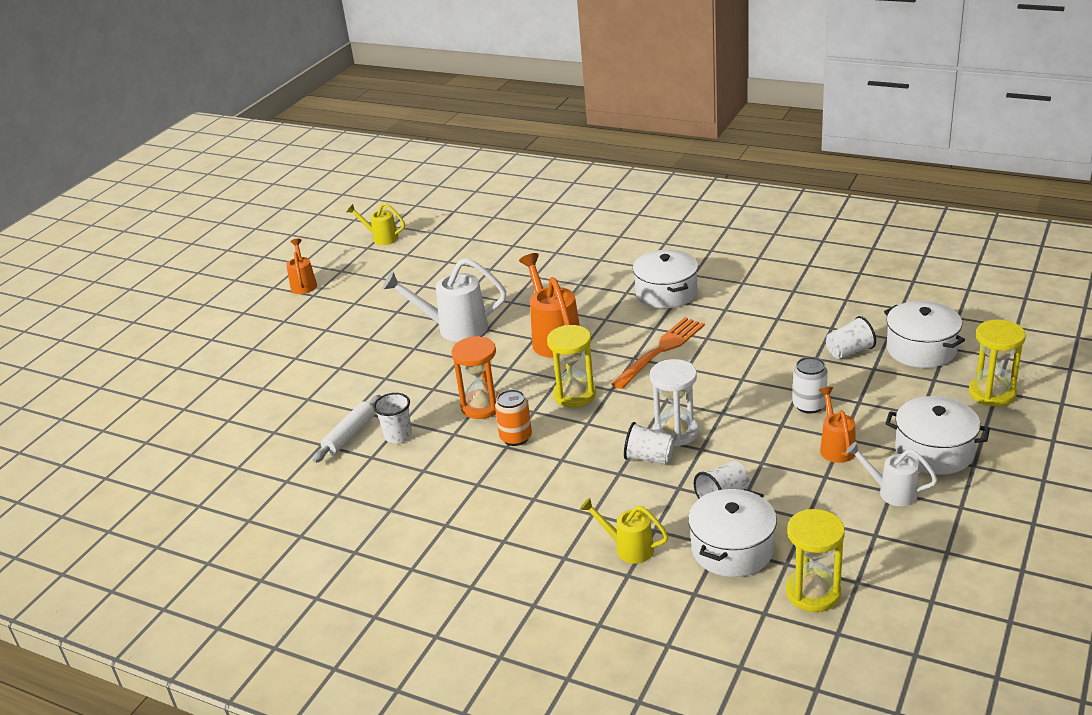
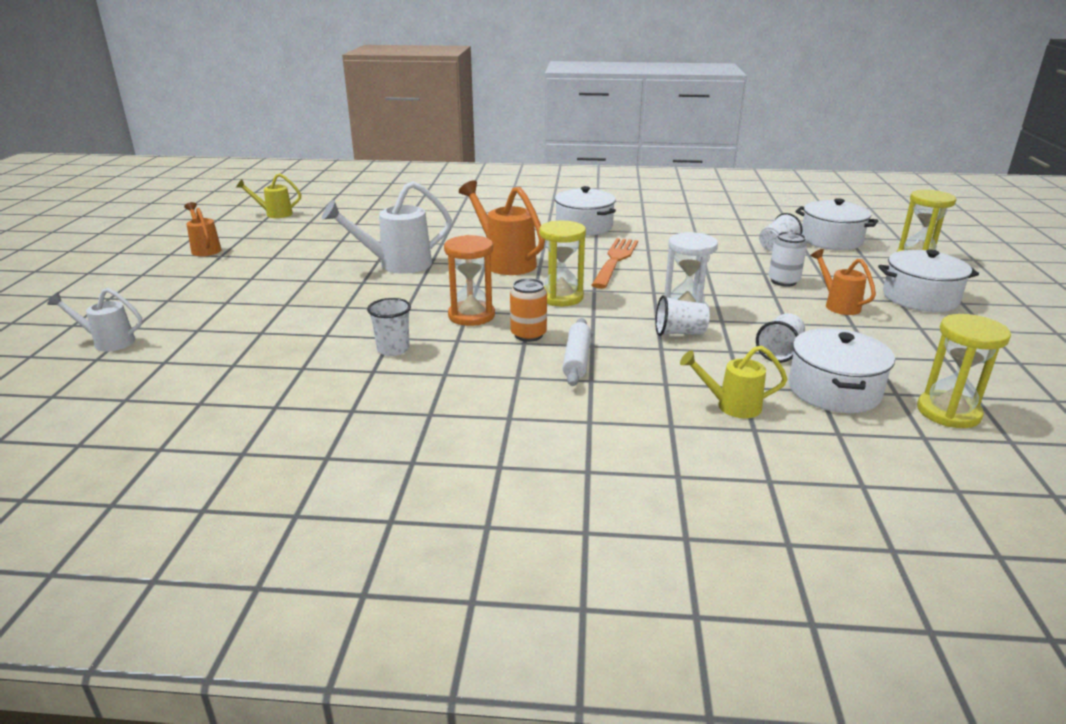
camera: 25 degrees left, 5 degrees down
(350, 435) = (333, 356): white rolling pin -> white rolling pin (577, 359)
(891, 492) = (921, 328): white watering can -> white watering can (108, 342)

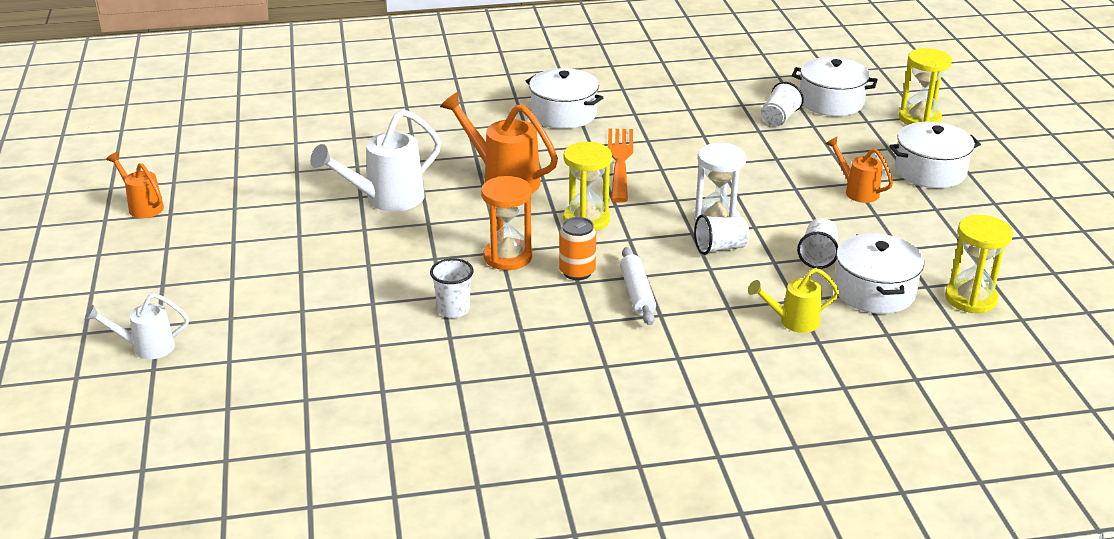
camera: 15 degrees left, 5 degrees up
(274, 214) = (182, 139): yellow watering can -> none
(783, 281) = (798, 167): white can -> none

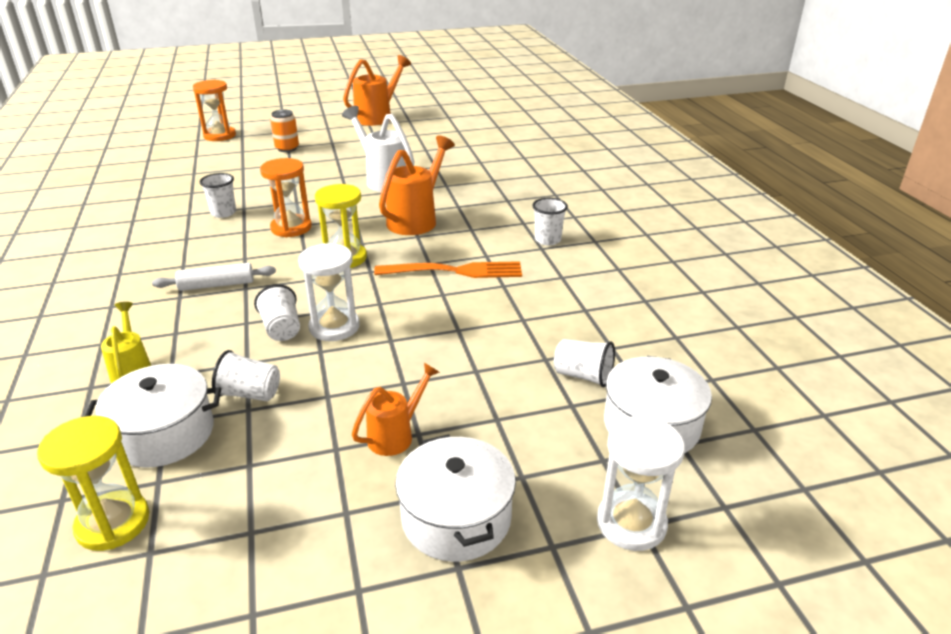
camera: 85 degrees right, 0 degrees up
(142, 206) = (378, 117): orange watering can -> orange watering can, size x1.70
(146, 347) = (219, 135): white watering can -> orange hourglass
(564, 114) = (547, 240): white pot -> white cup
(577, 272) = (260, 257): orange can -> orange can (287, 148)
(919, 118) = (631, 523): yellow hourglass -> white hourglass

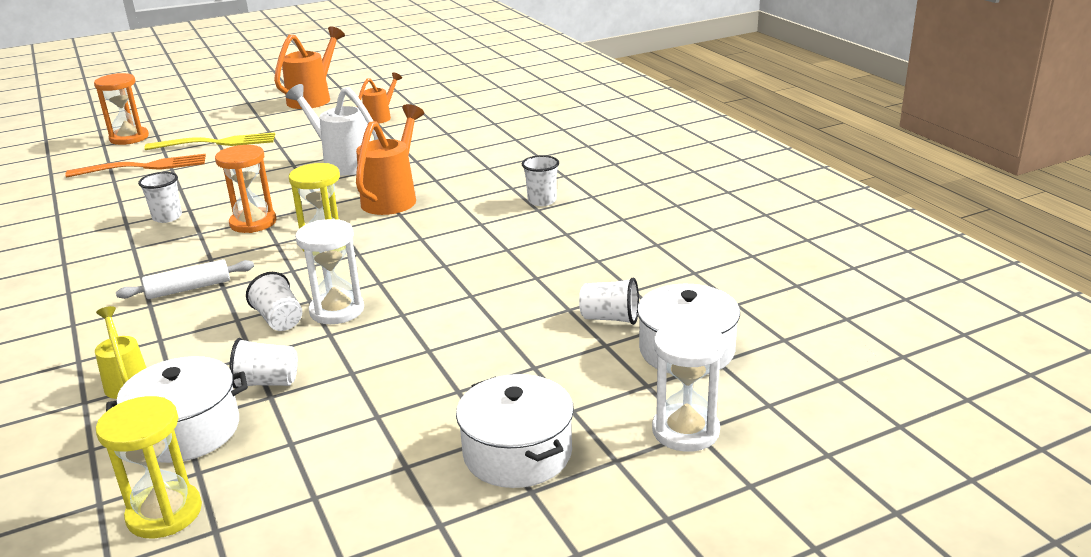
camera: 10 degrees left, 5 degrees down
(287, 148) = (217, 143): orange can -> yellow fork
(396, 435) = (436, 395): orange watering can -> orange watering can (381, 117)
(455, 271) = (452, 242): orange fork -> orange fork (144, 167)

